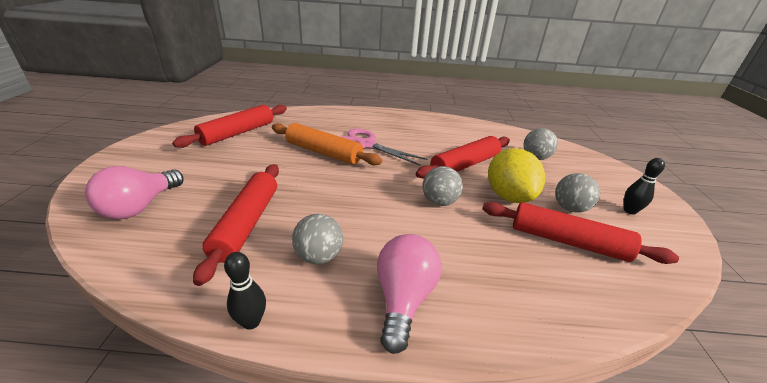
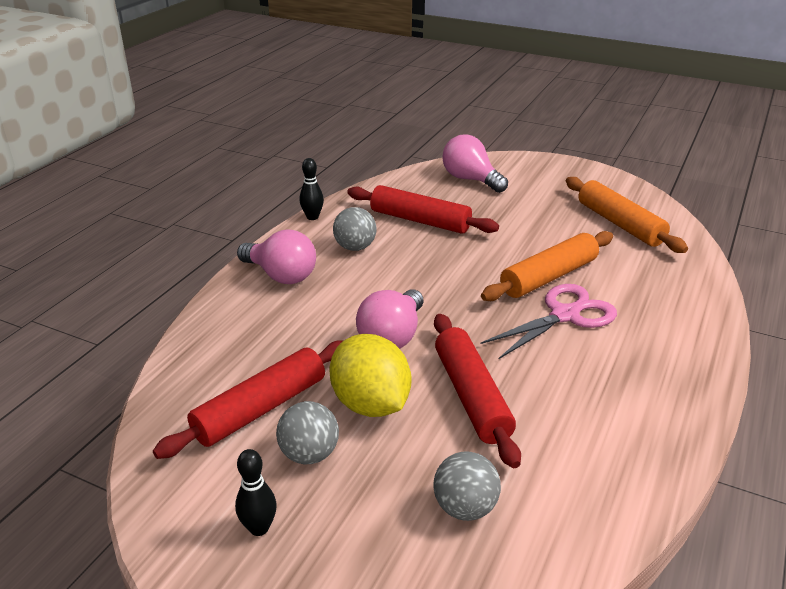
camera: 115 degrees right, 0 degrees up
(237, 133) = (620, 224): red rolling pin -> orange rolling pin
(439, 202) = (392, 337): grey ball -> pink light bulb
(508, 196) = (370, 404): yellow lemon -> yellow lemon turned 45 degrees clockwise

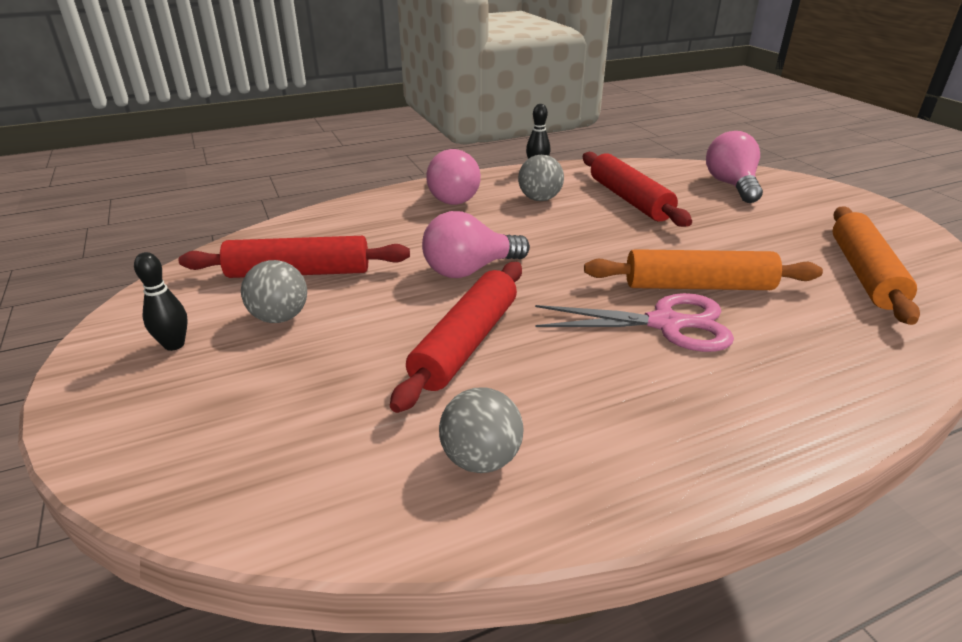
camera: 40 degrees right, 0 degrees up
(370, 404) = (376, 307): yellow lemon -> none
(465, 508) = (321, 422): grey ball -> grey ball (481, 459)

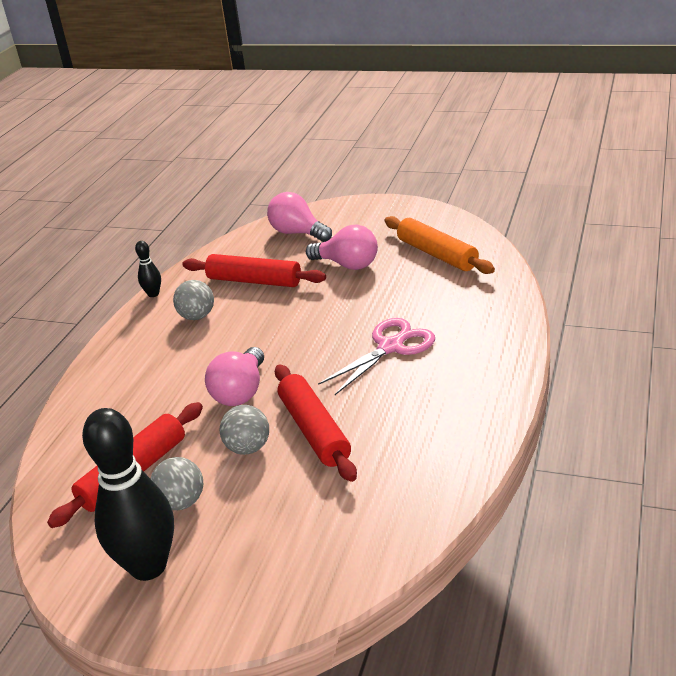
camera: 45 degrees left, 0 degrees up
(174, 345) = (148, 566): black bowling pin -> black bowling pin, size x2.24
(451, 197) = (132, 354): pink light bulb -> pink light bulb (347, 265)
(481, 459) = (413, 470): grey ball -> grey ball (248, 448)
(698, 286) = (375, 315): orange rolling pin -> none

